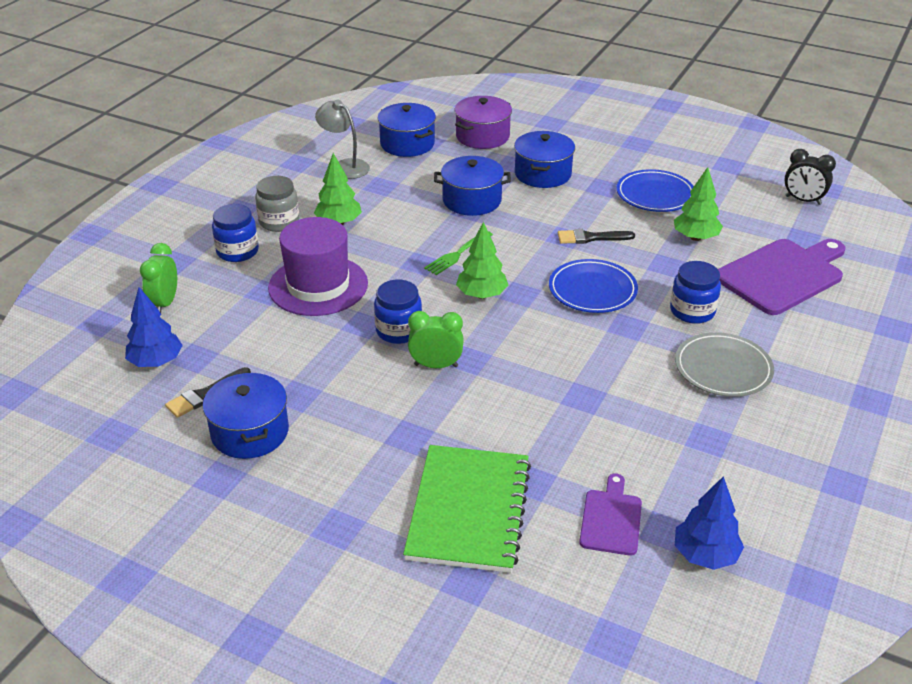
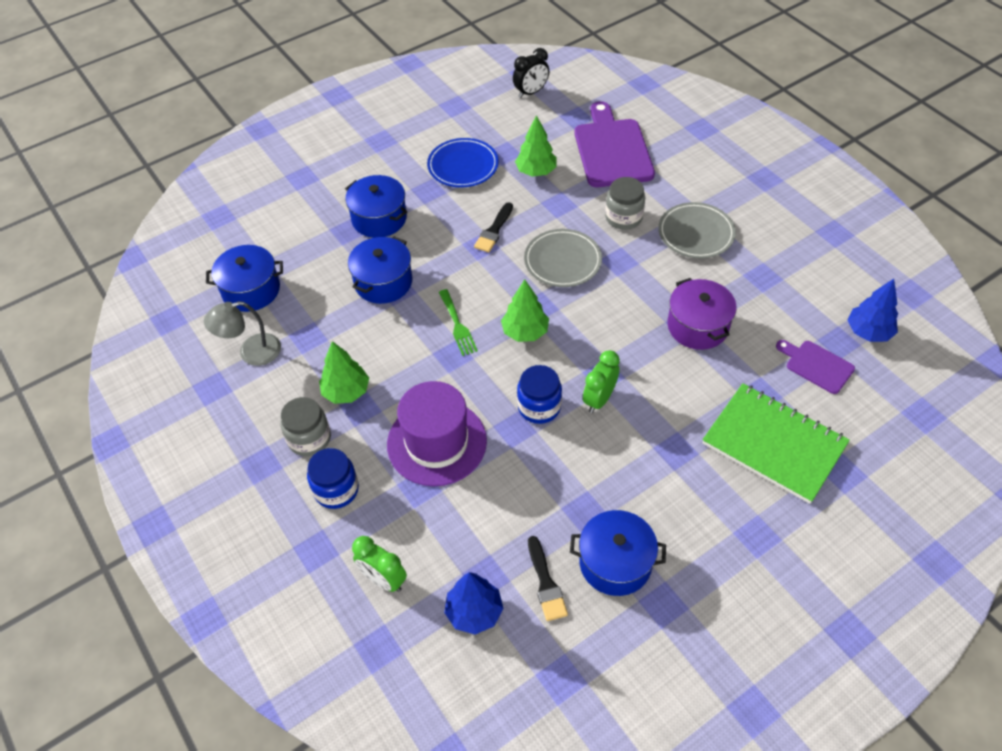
camera: 60 degrees left, 15 degrees up
(482, 136) = (284, 232): purple pot -> purple pot (697, 326)
(592, 290) = (562, 261): blue plate -> grey plate
(692, 311) = (623, 217): blue jar -> grey jar

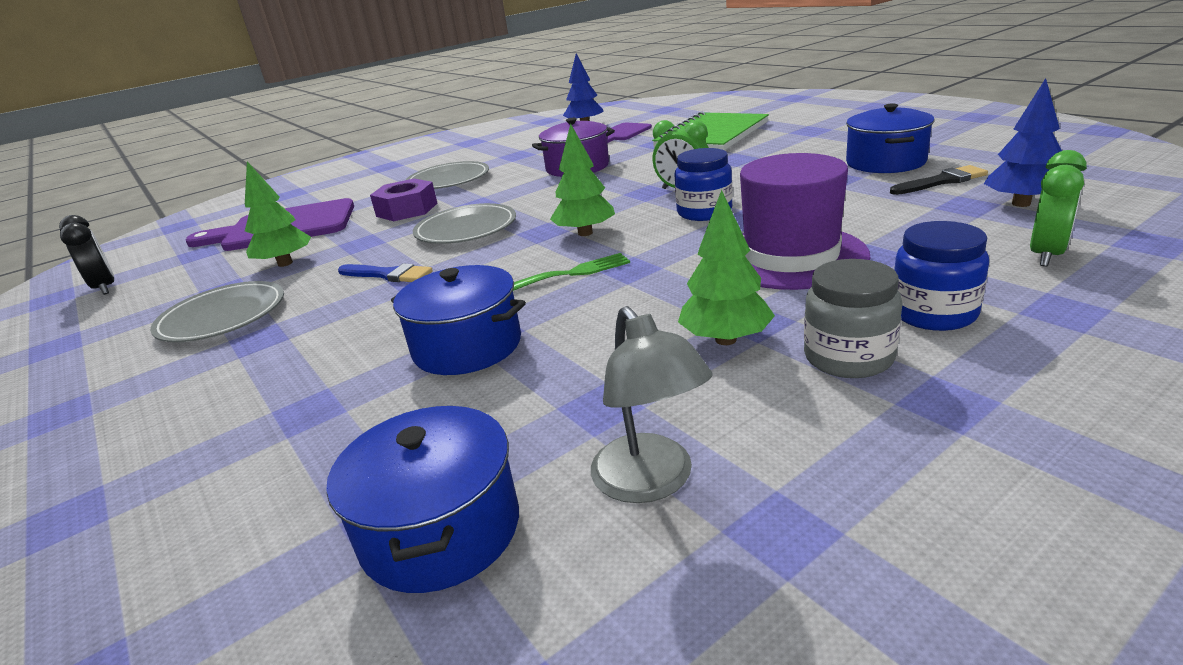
camera: 90 degrees left, 25 degrees down
(379, 218) = (296, 377): blue pot -> none
(463, 166) = (222, 317): blue plate -> grey plate
(494, 230) = (388, 275): black brush -> blue brush
(623, 217) = (407, 210): grey jar -> purple nut

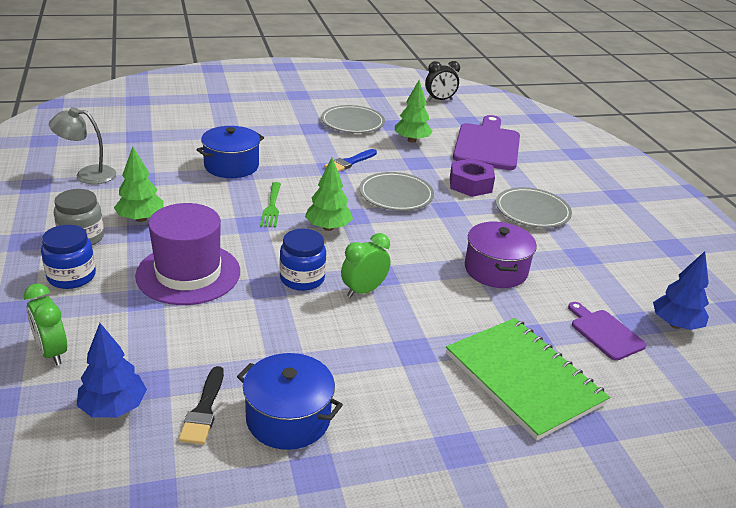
camera: 105 degrees right, 5 degrees up
(441, 530) = (122, 142): blue pot -> none

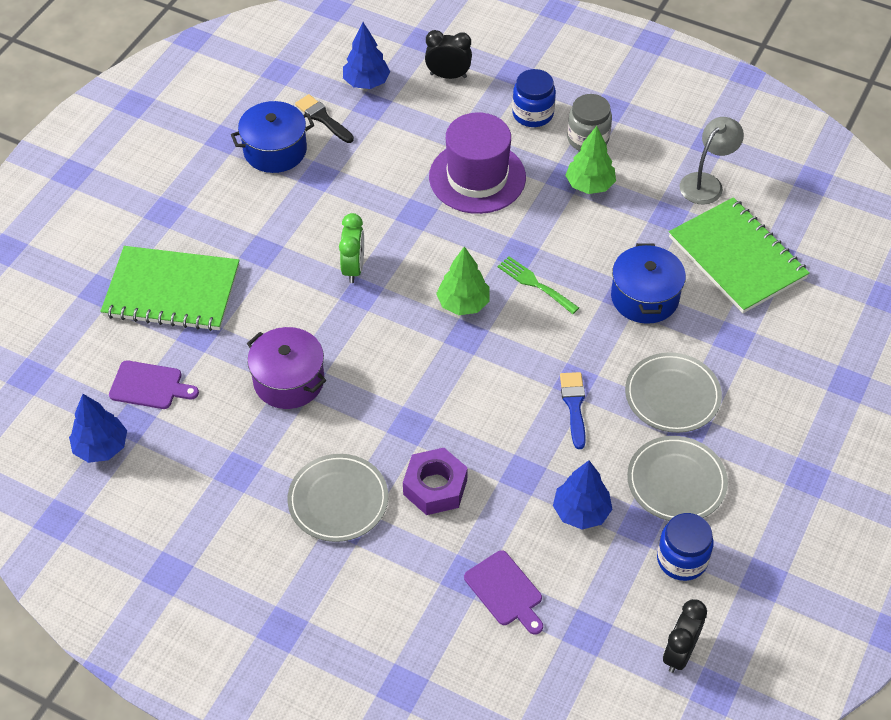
camera: 135 degrees right, 20 degrees up
(52, 352) = (448, 76): green clock -> black clock
(155, 146) = (737, 257): none -> green notebook
(302, 279) = (405, 240): blue jar -> blue jar (682, 559)
(396, 195) = (473, 399): grey plate -> grey plate (672, 395)
(411, 140) = (581, 512): green tree -> blue tree
(487, 145) = (505, 591): purple cutting board -> purple cutting board, size x0.53

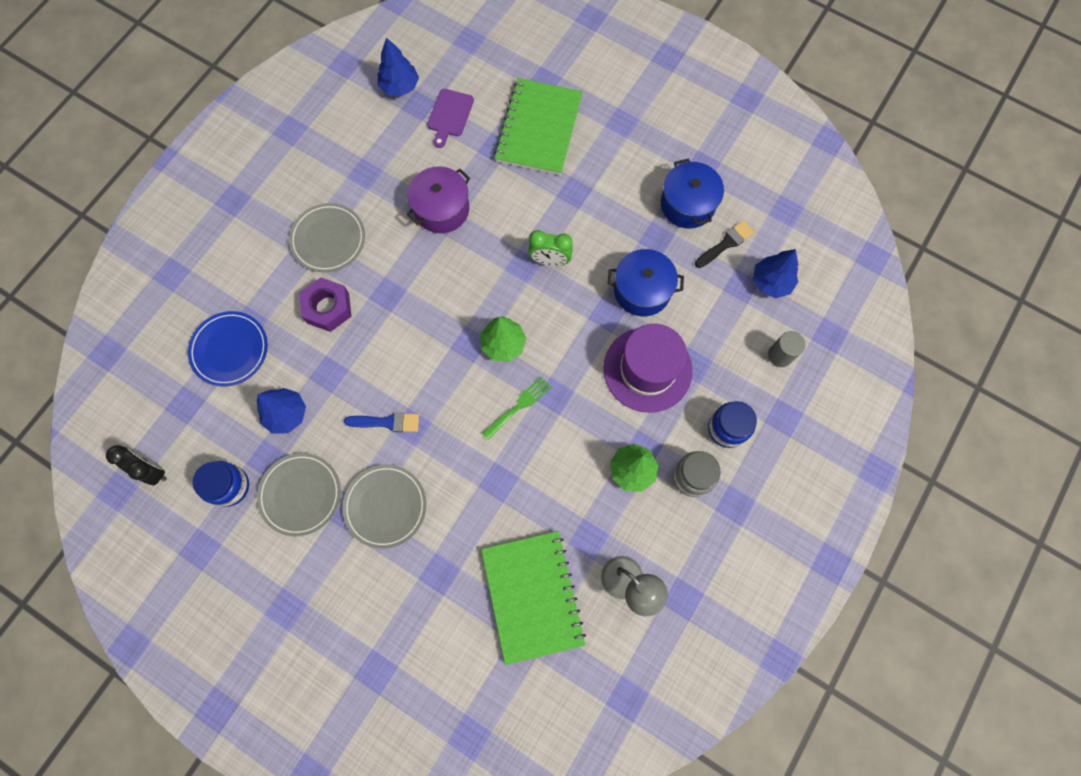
camera: 95 degrees right, 20 degrees up
(448, 76) = (780, 355): black clock -> grey cylinder
(505, 591) = (230, 350): purple cutting board -> blue plate
(644, 297) = (494, 500): blue pot -> blue pot (642, 290)
(737, 257) = (532, 596): green notebook -> green notebook turned 75 degrees counterclockwise

